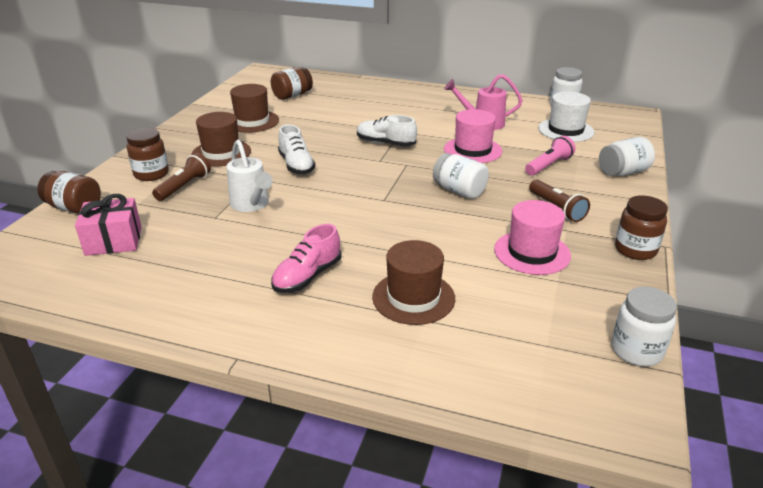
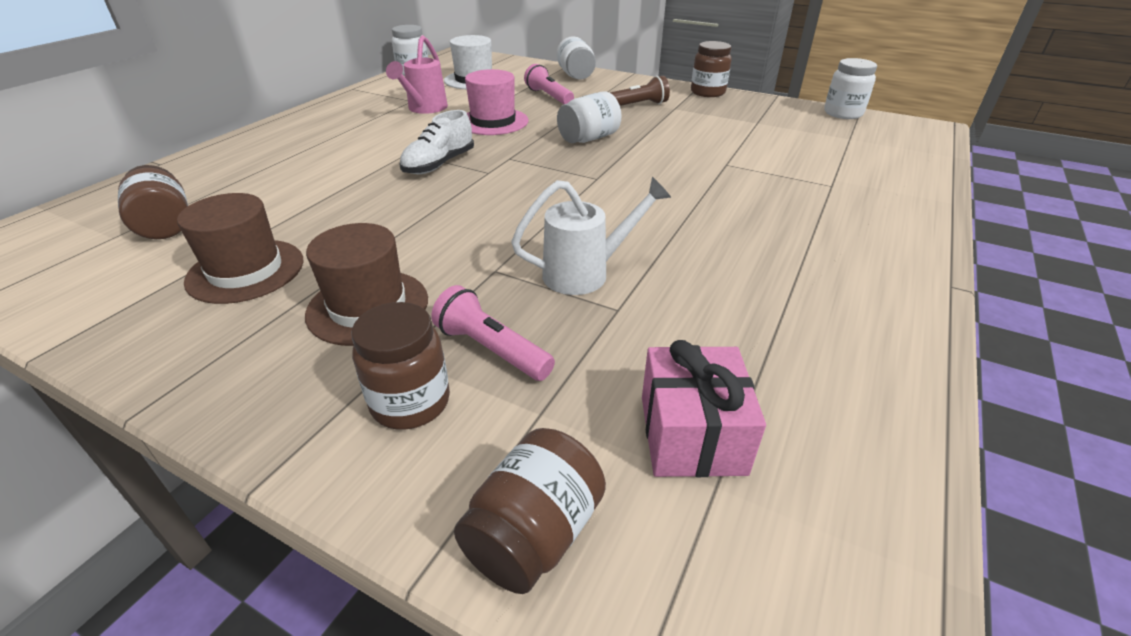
camera: 80 degrees left, 5 degrees up
(184, 186) = (491, 349): brown flashlight -> pink flashlight
(296, 165) = (467, 231): white shoe -> none
(307, 276) = (774, 235): pink shoe -> none
(413, 297) = (800, 180): brown hat -> none
(532, 252) = (713, 125): pink hat -> none

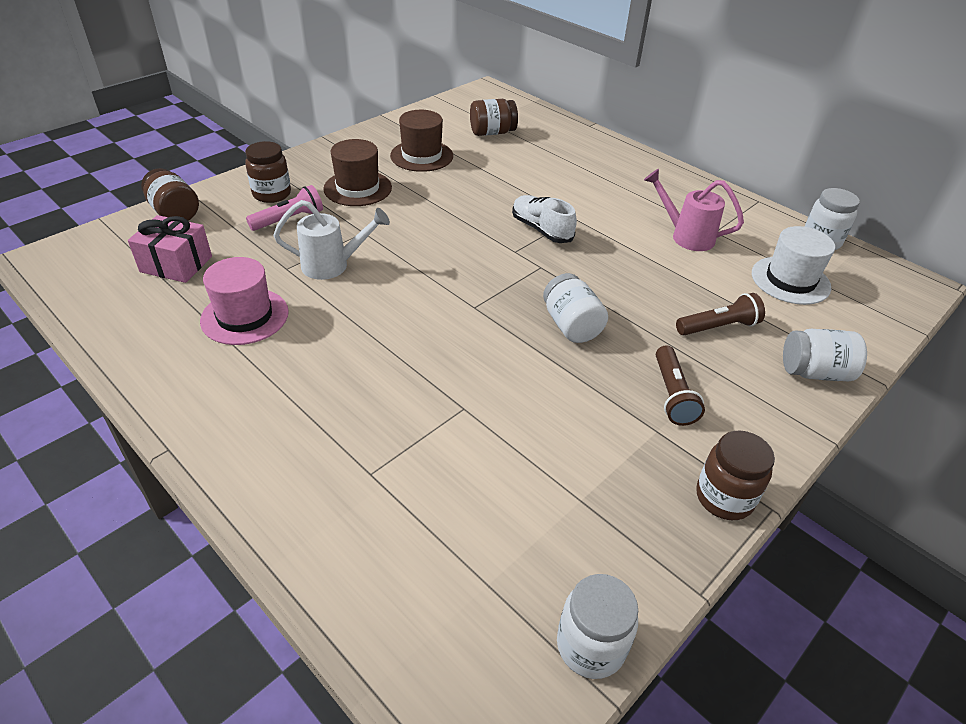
camera: 105 degrees right, 5 degrees up
(493, 122) = (638, 272): pink hat -> pink hat (245, 316)
(549, 97) = (718, 327): pink flashlight -> brown flashlight
(586, 273) = (333, 265): white watering can -> white watering can turned 90 degrees counterclockwise

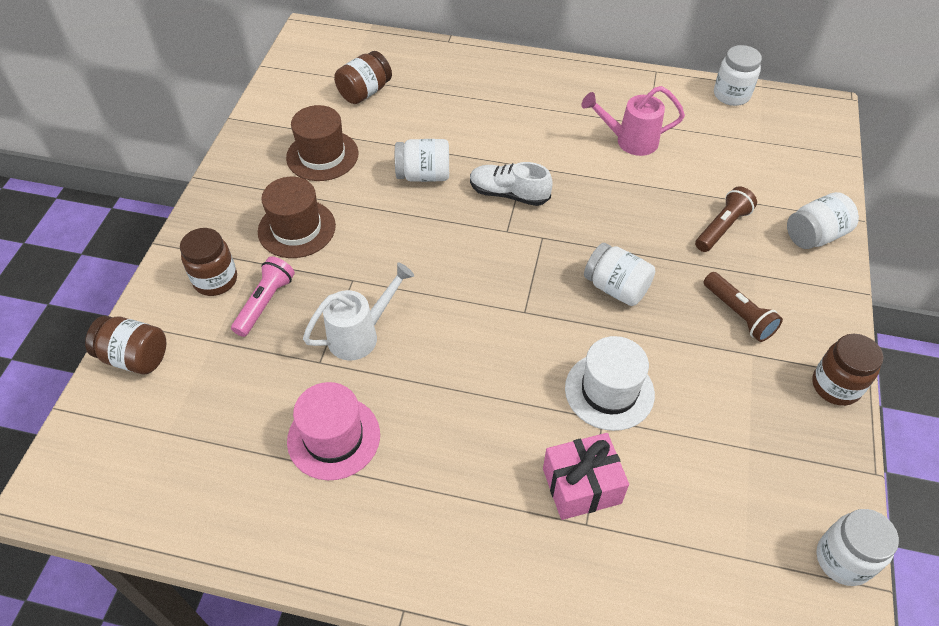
camera: 30 degrees left, 10 degrees up
(176, 264) = (204, 418): pink gift -> pink gift (581, 486)
(485, 193) = (423, 175): none -> white jar
(790, 280) = (738, 150): white hat -> white hat (609, 391)

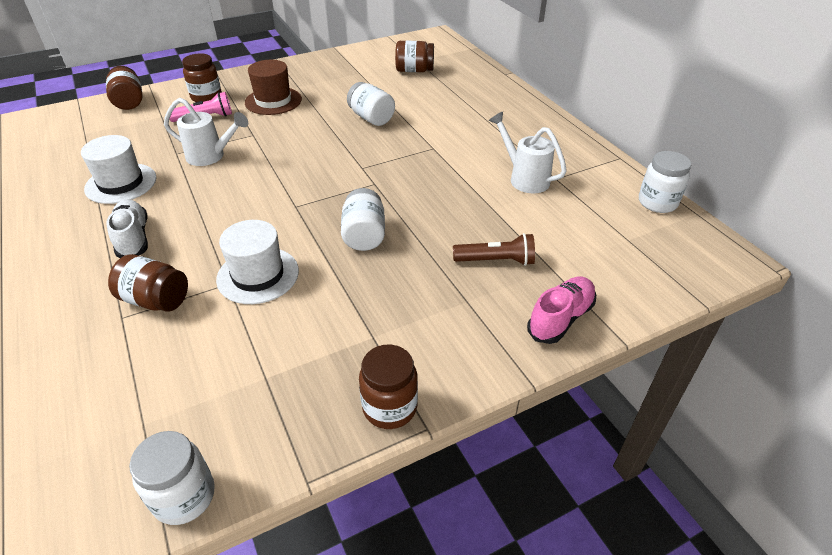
camera: 50 degrees right, 10 degrees down
(322, 155) = (342, 82): brown hat -> none
(334, 437) = (121, 183): pink hat -> white hat
(509, 194) = (397, 153): white shoe -> white shoe (133, 238)
(581, 486) = (155, 300): pink gift -> brown jar
(629, 141) = (524, 178): pink watering can -> white watering can
(738, 314) = (409, 310): brown flashlight -> none
(815, 235) = (560, 318): white jar -> pink shoe

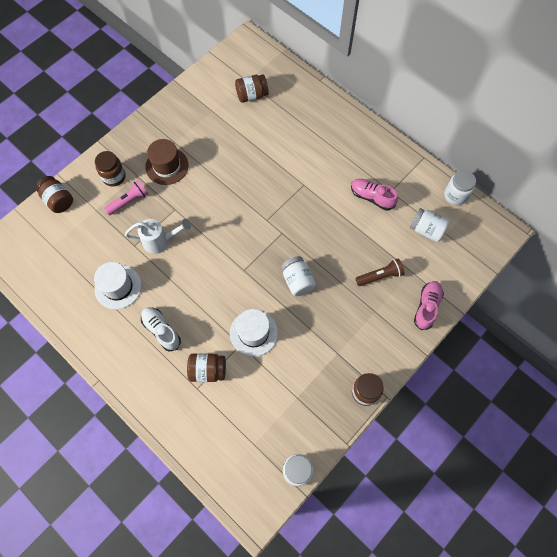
camera: 20 degrees left, 25 degrees up
(371, 118) = (248, 165): white jar -> white jar (426, 230)
(524, 178) = (372, 197): white watering can -> pink shoe

